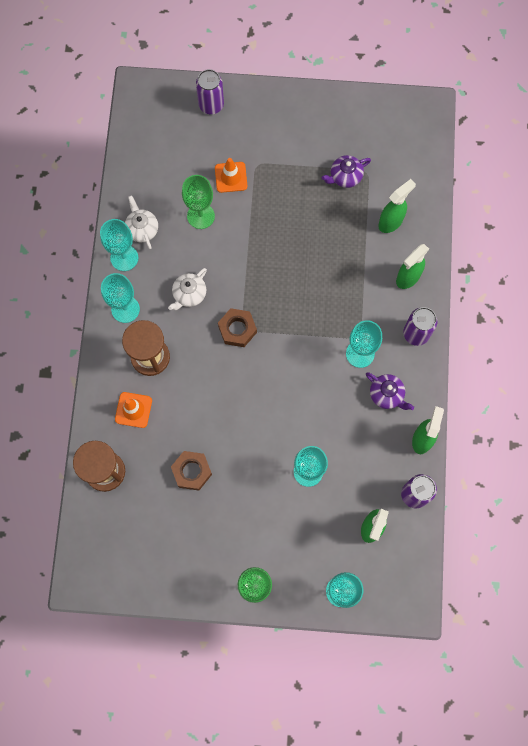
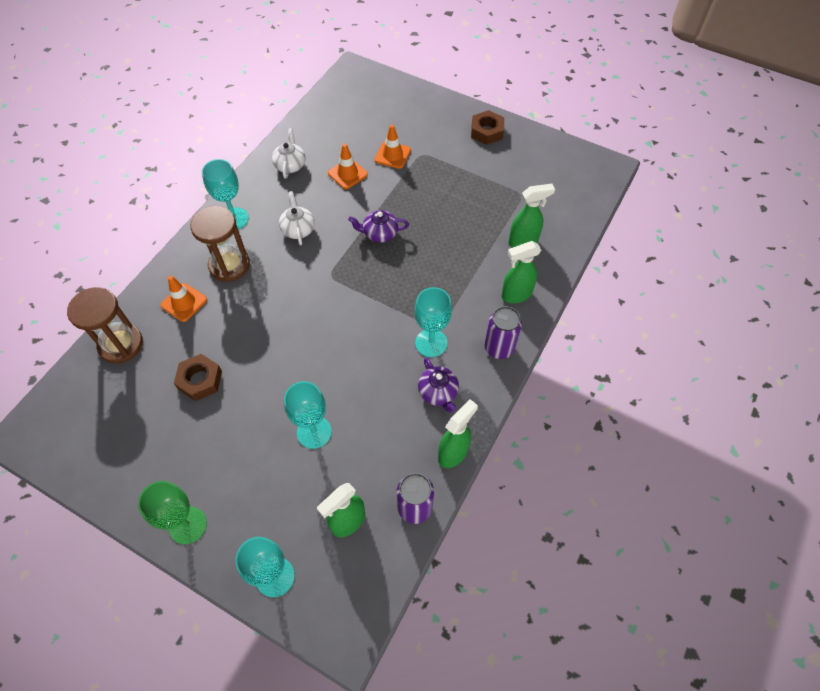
camera: 25 degrees right, 15 degrees down
(124, 258) = (260, 180): turquoise goblet -> none
(189, 294) = (298, 229): white teapot -> white teapot turned 105 degrees clockwise
(201, 216) = (347, 174): green goblet -> orange traffic cone
(211, 105) = (407, 99): purple can -> none
(237, 329) = (324, 274): brown nut -> brown nut (487, 131)
(345, 177) = (498, 191): purple teapot -> purple teapot (379, 233)

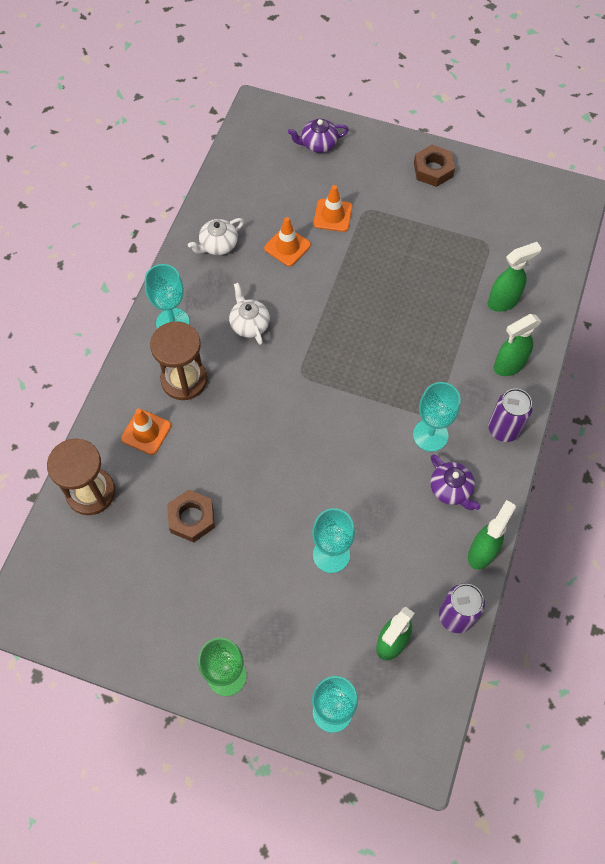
camera: 10 degrees left, 5 degrees up
(290, 165) = (218, 245): white teapot -> white teapot turned 120 degrees counterclockwise
(379, 233) = (342, 315): purple teapot -> purple teapot (318, 144)

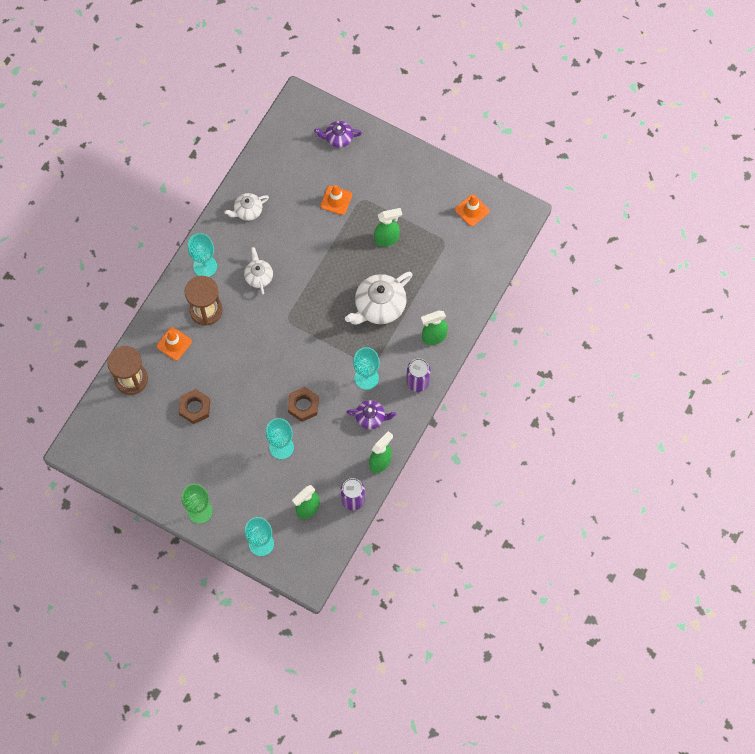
camera: 10 degrees right, 5 degrees up
(287, 247) = (297, 220): orange traffic cone -> orange traffic cone (472, 210)
(423, 337) = (379, 306): none -> white teapot
(433, 170) = (420, 174): brown nut -> brown nut (303, 405)
(451, 489) = (371, 417): purple teapot -> purple teapot turned 60 degrees counterclockwise
(503, 301) = (443, 288): green spray bottle -> green spray bottle (387, 239)

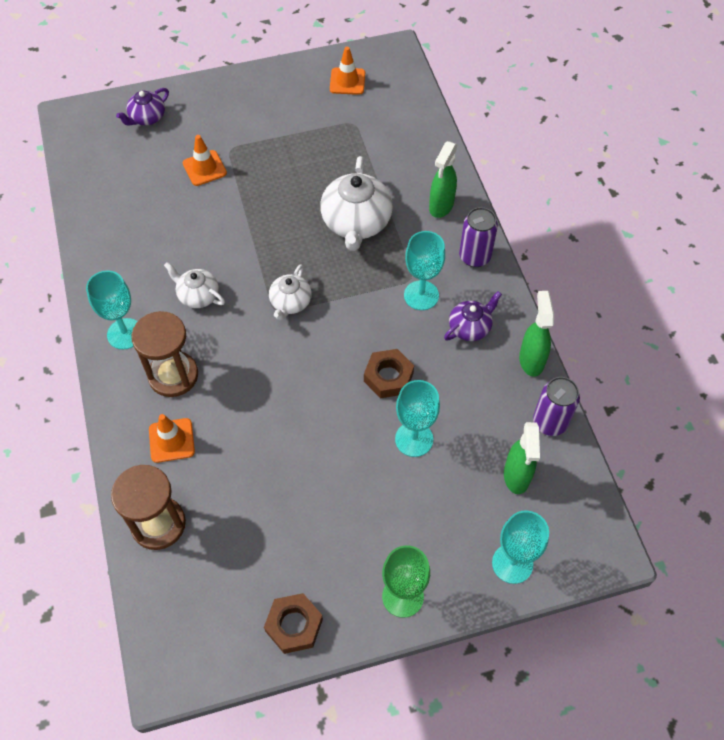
camera: 45 degrees left, 10 degrees down
(195, 408) = (270, 486): brown nut -> brown nut (294, 625)
(247, 211) = (118, 246): white teapot -> white teapot (290, 303)
(387, 239) = (295, 162): green spray bottle -> none

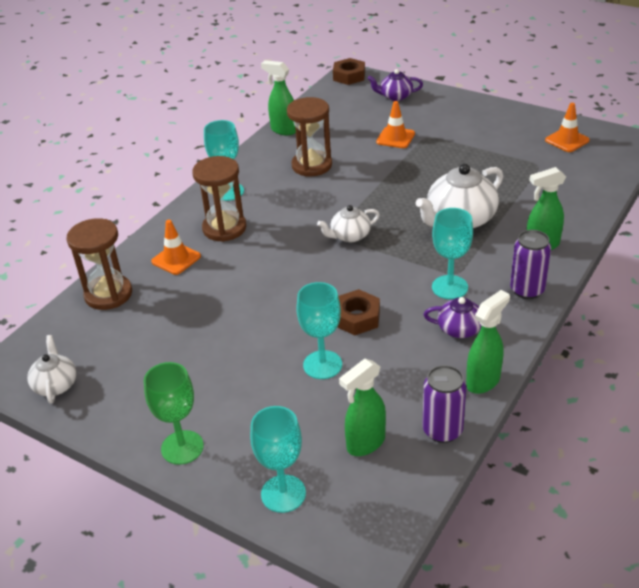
camera: 50 degrees right, 20 degrees down
(87, 226) = (283, 130): none -> green spray bottle
(166, 250) = (312, 165): none -> brown hourglass
(198, 295) = (297, 198): white teapot -> white teapot (55, 384)
(294, 625) = (98, 405): brown nut -> brown nut (349, 76)

